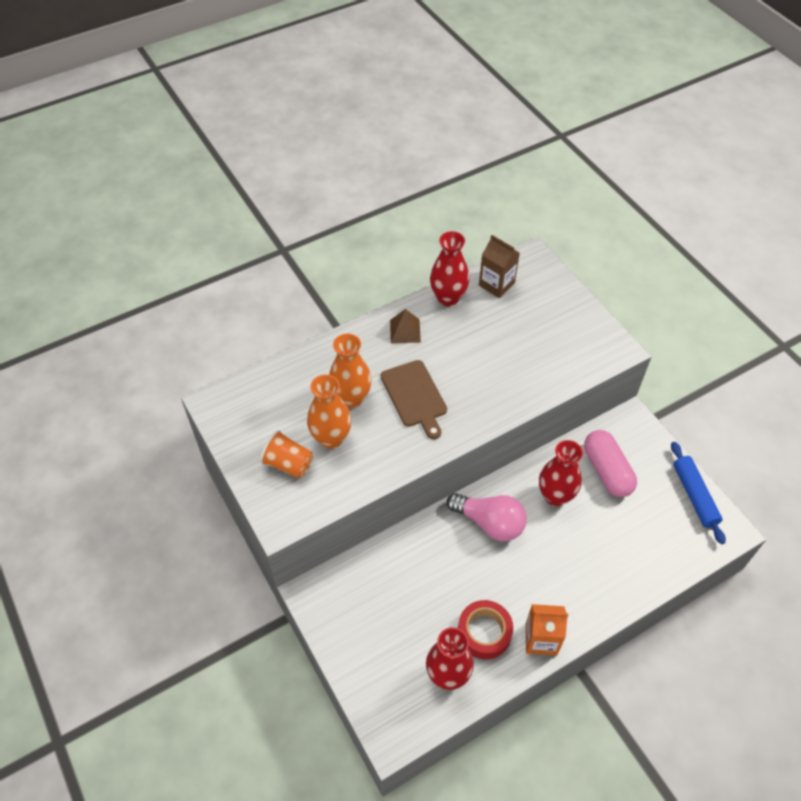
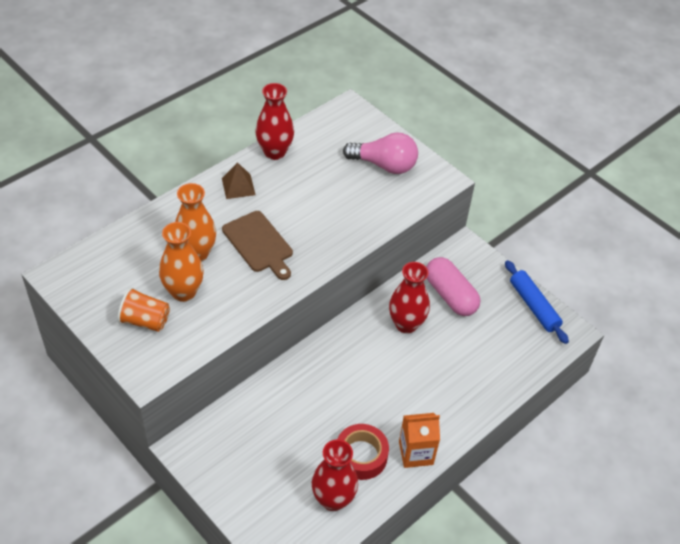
camera: 15 degrees left, 5 degrees down
(490, 523) = (348, 357): pink light bulb -> pink light bulb (384, 165)
(496, 284) = (319, 135): brown carton -> none

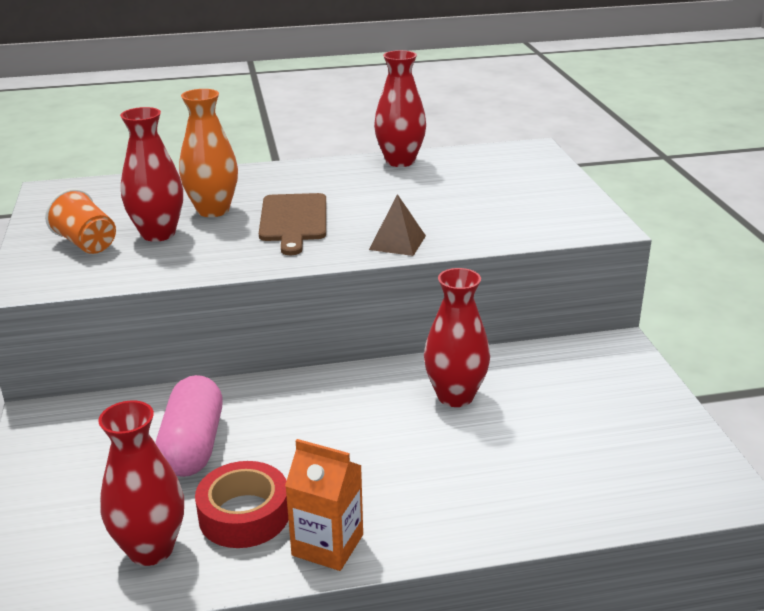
camera: 35 degrees right, 20 degrees down
(183, 292) = (158, 234): orange vase -> red vase
(238, 186) = (326, 175): brown pyramid -> brown pyramid (397, 242)
(384, 165) = (530, 198): pink light bulb -> none
(450, 295) = (551, 387): pink capsule -> pink capsule (193, 445)
(534, 306) = (682, 440): blue rolling pin -> none

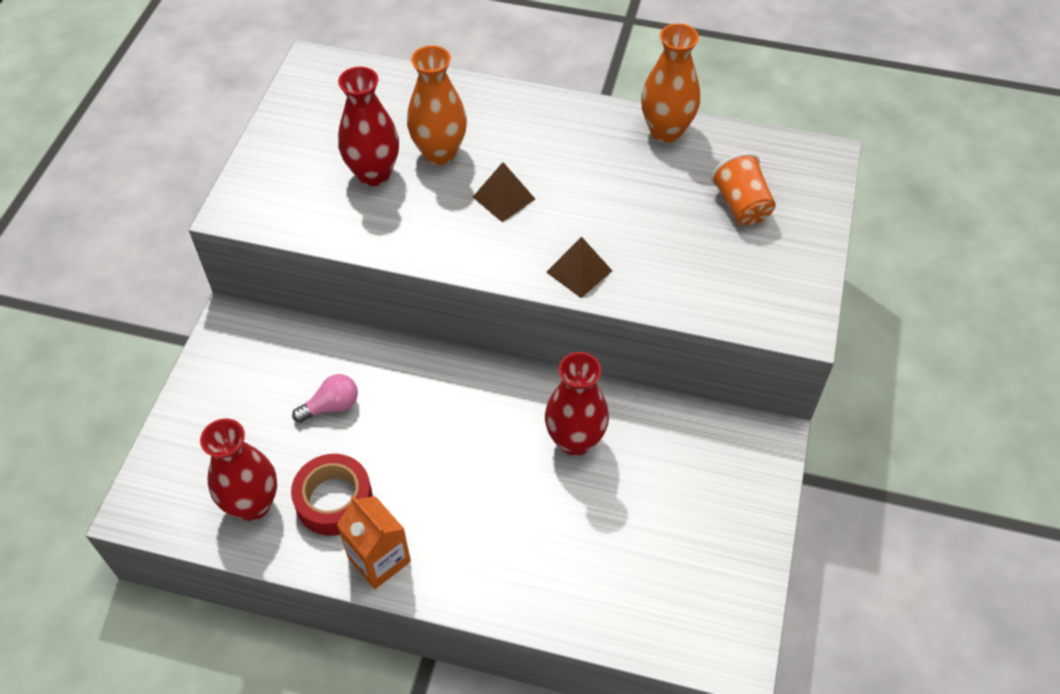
camera: 25 degrees right, 25 degrees up
(86, 244) = (307, 166): orange cup -> orange cup (741, 205)
(193, 445) = (331, 406): pink capsule -> pink light bulb
(293, 220) = (504, 198): brown cutting board -> brown pyramid
(400, 161) = (666, 131): red vase -> orange vase

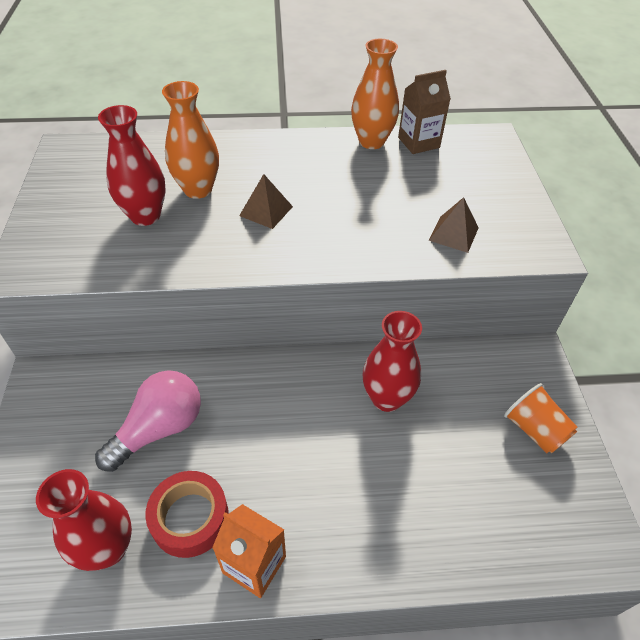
camera: 20 degrees left, 5 degrees down
(331, 406) = (159, 428): pink light bulb -> pink light bulb, size x1.76
(579, 271) = (354, 251): brown pyramid -> brown pyramid (453, 234)
(723, 145) = (418, 142): none -> brown carton
(741, 205) = (454, 179): orange cup -> orange cup (534, 430)

